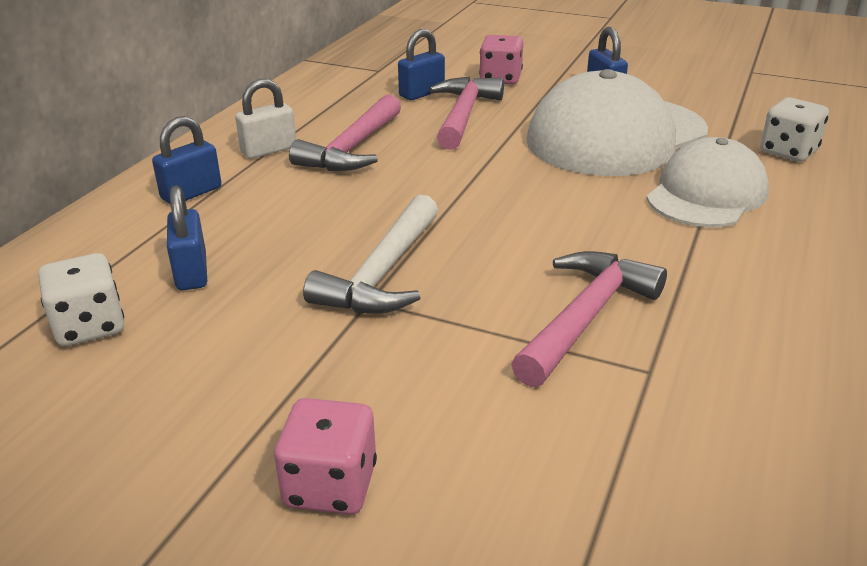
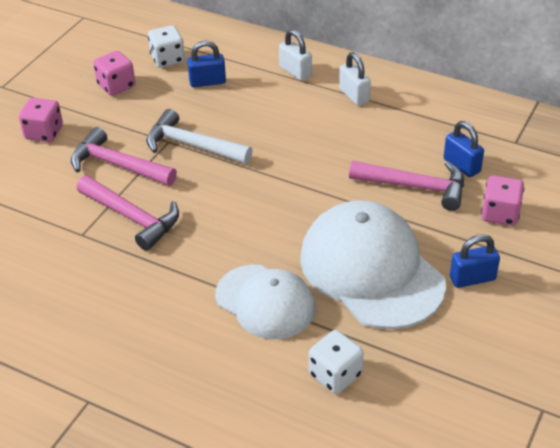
camera: 95 degrees right, 10 degrees up
(165, 388) = (116, 86): none -> pink dice
(191, 193) = (295, 72): blue padlock -> white padlock
(352, 148) = (355, 131): pink hammer -> pink hammer (118, 165)

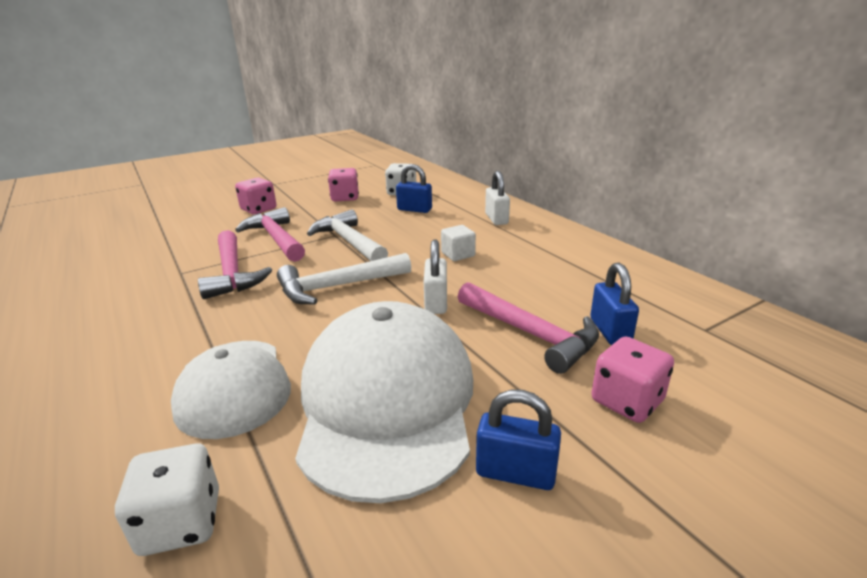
camera: 30 degrees right, 15 degrees down
(240, 197) = (338, 286): none -> white hammer
(301, 128) = (458, 254): none -> white cube
(354, 95) = (536, 245): white padlock -> white padlock (436, 302)

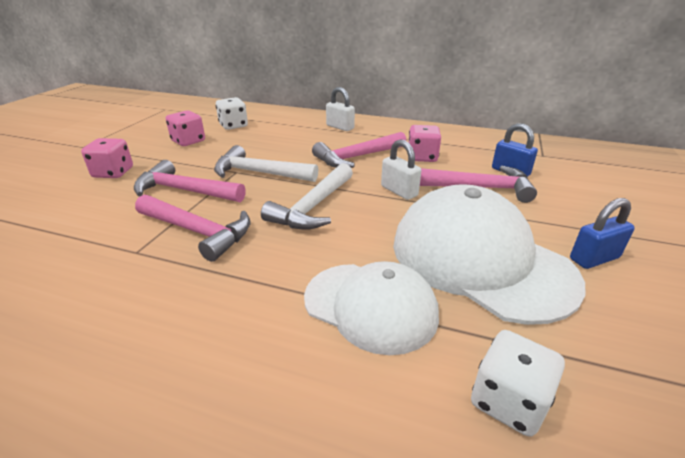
camera: 40 degrees left, 5 degrees up
(414, 209) = (268, 135): blue padlock -> none
(458, 254) = (357, 157): white cube -> pink hammer
(627, 401) = (573, 202): pink dice -> pink dice (422, 157)

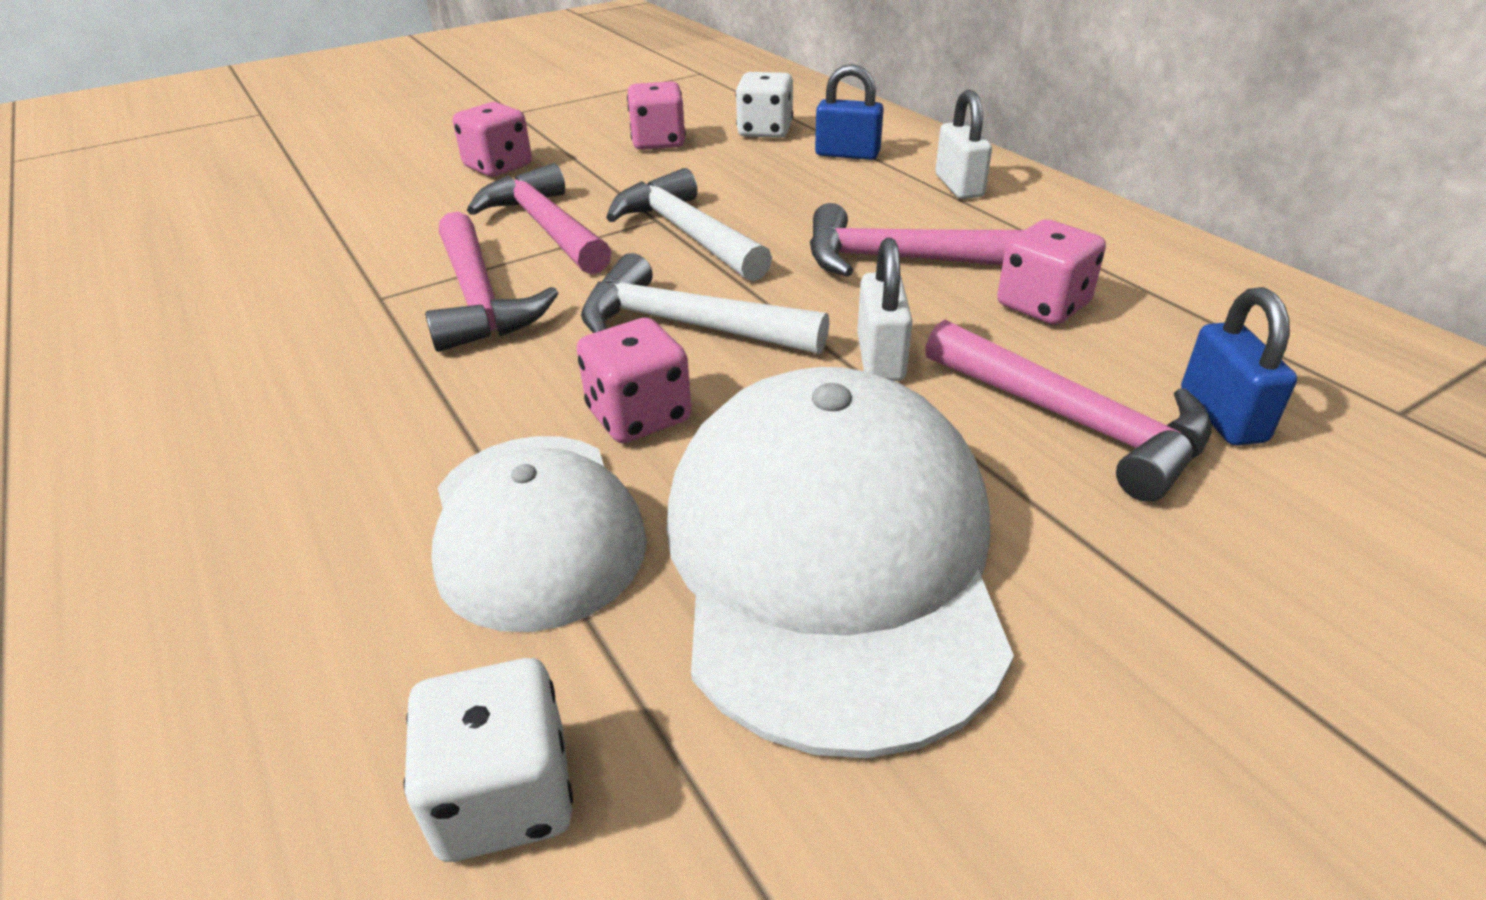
camera: 40 degrees right, 5 degrees up
(313, 206) = (687, 325): white hammer -> white hammer turned 45 degrees clockwise
(346, 246) = (638, 416): none -> pink dice
(594, 258) = (1102, 697): blue padlock -> blue padlock (847, 154)

